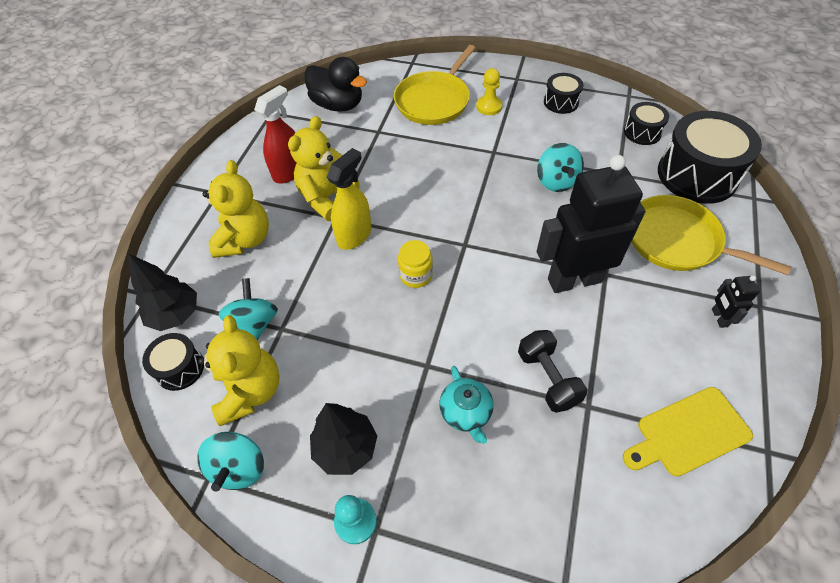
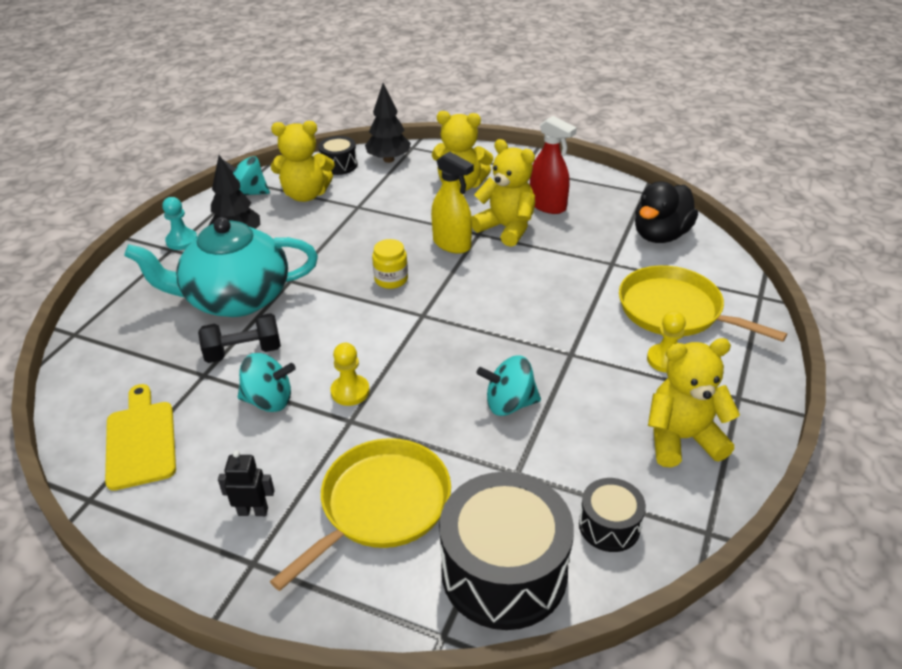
camera: 95 degrees right, 15 degrees down
(255, 324) = (366, 194): turquoise spinning top -> turquoise spinning top (269, 400)
(466, 412) = (235, 298): turquoise teapot -> turquoise teapot, size x2.26
(561, 102) = (682, 439): black drum -> yellow teddy bear
(574, 280) = (350, 391): black robot -> yellow pawn

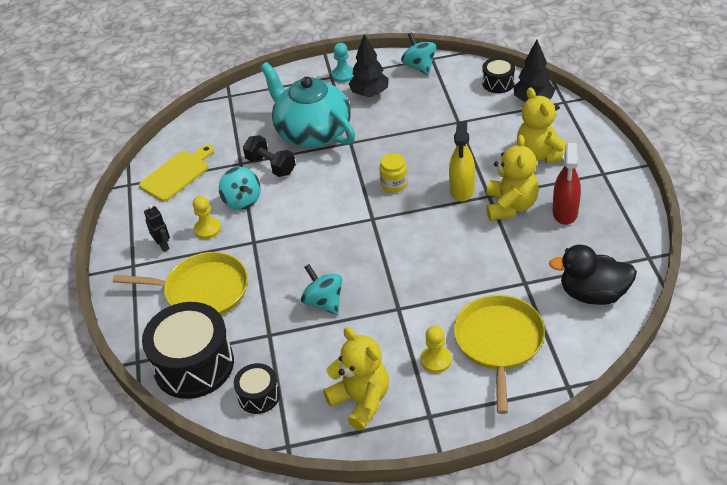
camera: 60 degrees right, 5 degrees up
(305, 195) = (445, 91): yellow teddy bear -> none
(350, 391) = (276, 228): yellow pawn -> yellow pawn (207, 229)

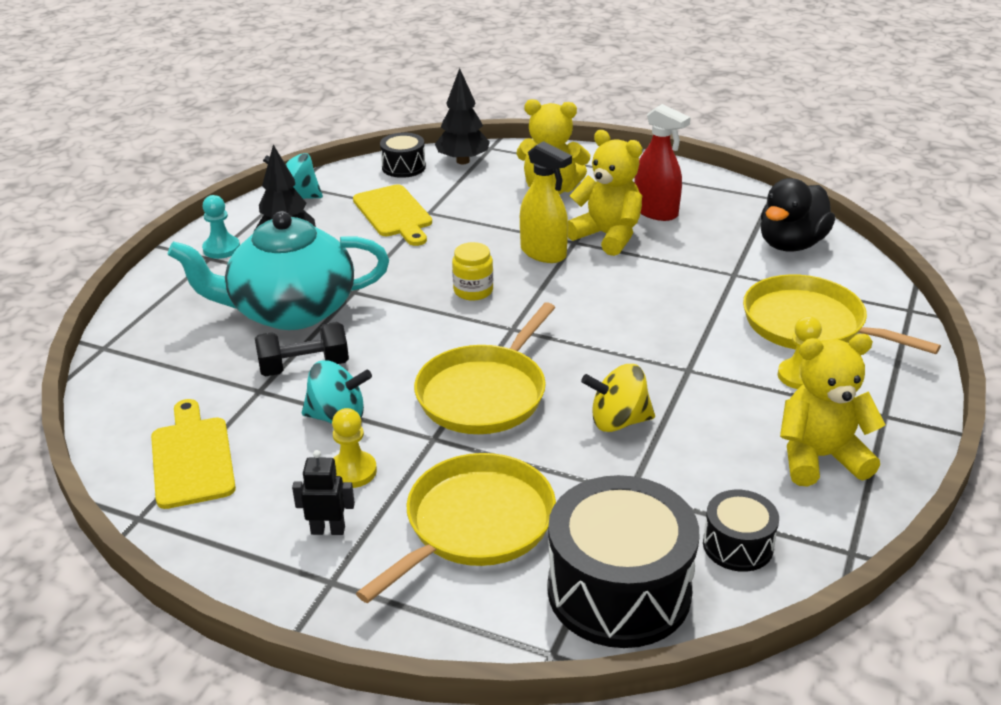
camera: 60 degrees left, 10 degrees down
(304, 240) = (485, 393): none -> yellow pan
(324, 302) = (618, 421): turquoise spinning top -> yellow spinning top
(441, 110) = (394, 214): none -> yellow cutting board

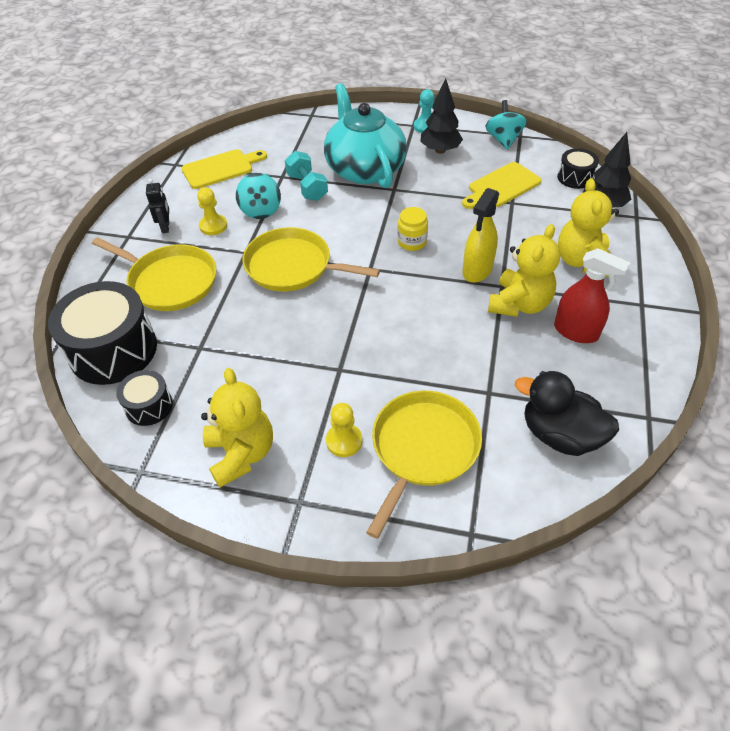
camera: 80 degrees right, 15 degrees up
(304, 367) = (307, 187): black dumbbell -> turquoise dumbbell
(618, 421) = (271, 334): yellow spinning top -> none
(656, 212) = (576, 331): red spray bottle -> red spray bottle turned 90 degrees counterclockwise

